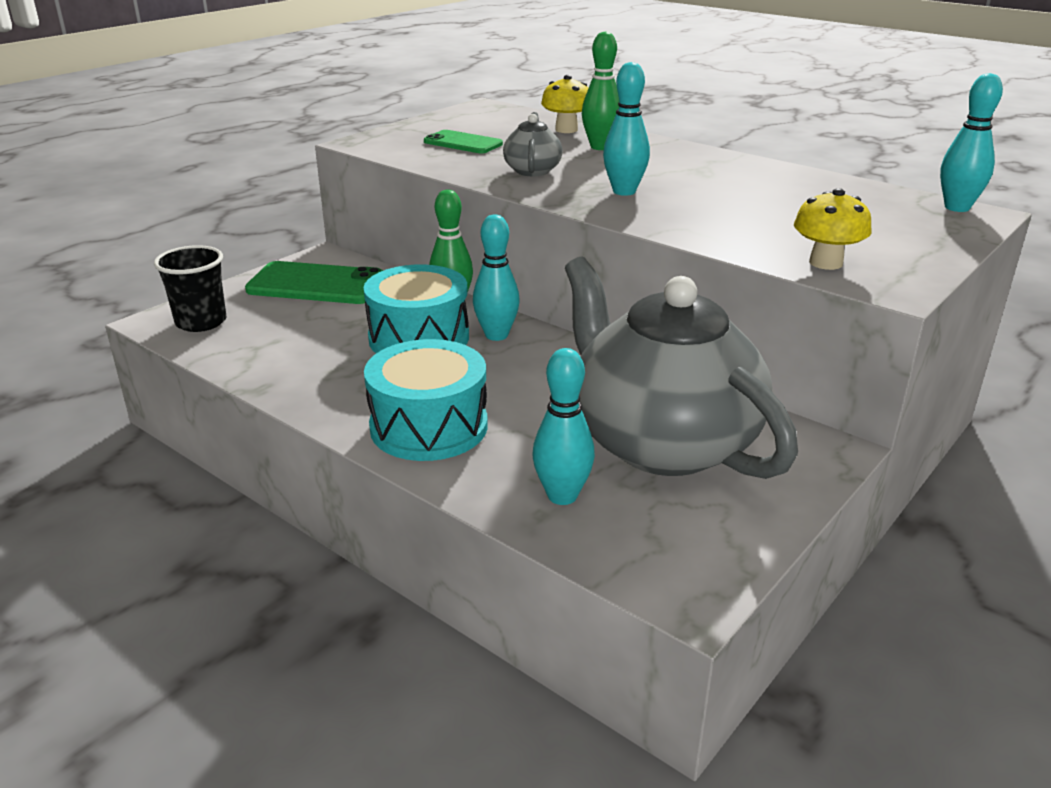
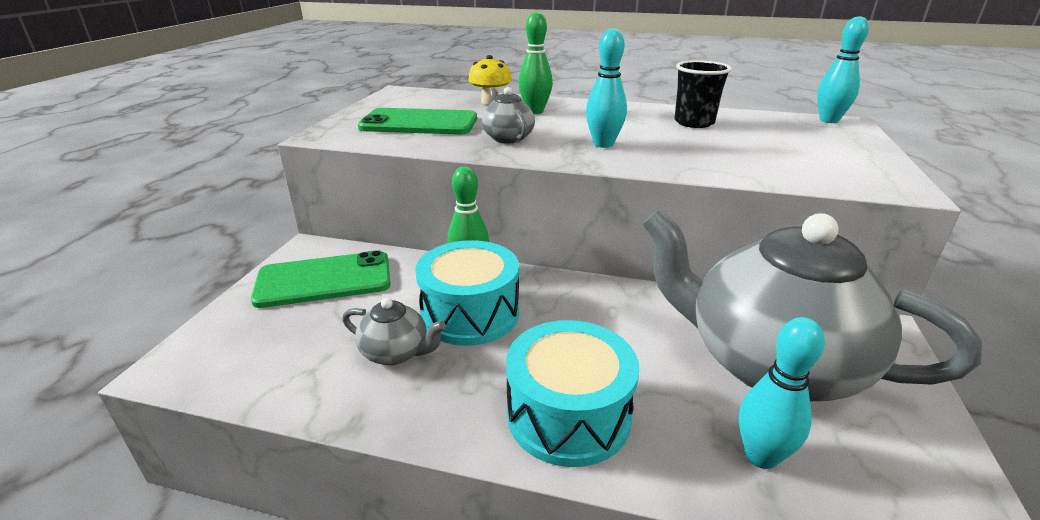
camera: 25 degrees left, 0 degrees up
(201, 322) = (224, 356): black cup -> black cup (694, 122)
(330, 351) = (396, 353): none -> grey teapot
(463, 143) = (419, 123): green phone -> green phone, size x1.64
(496, 335) = (535, 292): turquoise bowling pin -> none
(825, 263) = (829, 177): yellow mushroom -> none

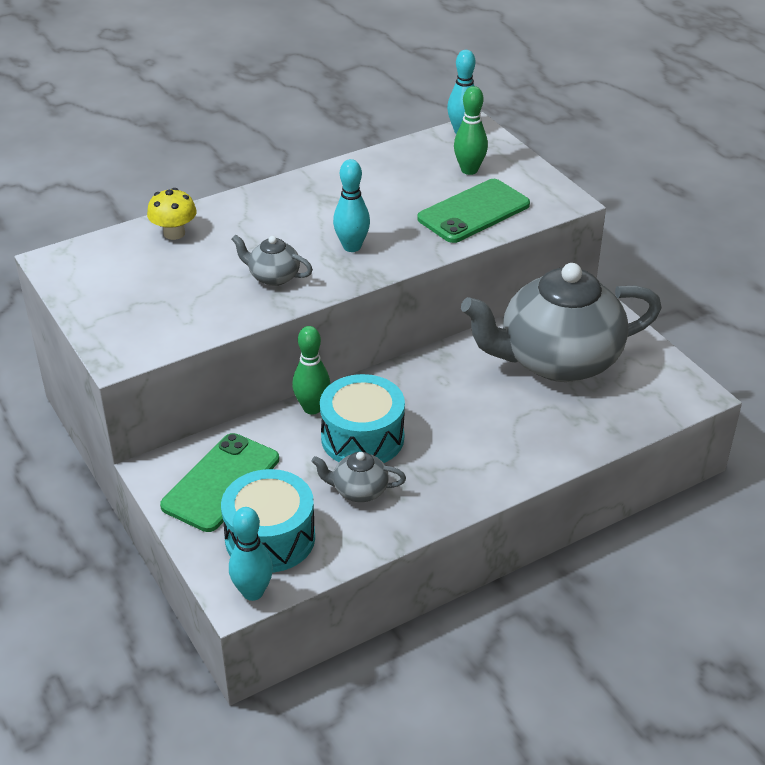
camera: 45 degrees left, 10 degrees up
(396, 353) = (359, 490): grey teapot -> grey teapot turned 150 degrees counterclockwise
(419, 123) = (169, 297): green phone -> green phone (473, 212)
(535, 111) = (237, 229): green bowling pin -> green bowling pin (469, 170)
(568, 415) = (497, 457): turquoise drum -> turquoise drum (270, 538)
(694, 122) = (378, 182): black cup -> none
(761, 456) = (598, 416): turquoise bowling pin -> turquoise bowling pin (253, 592)

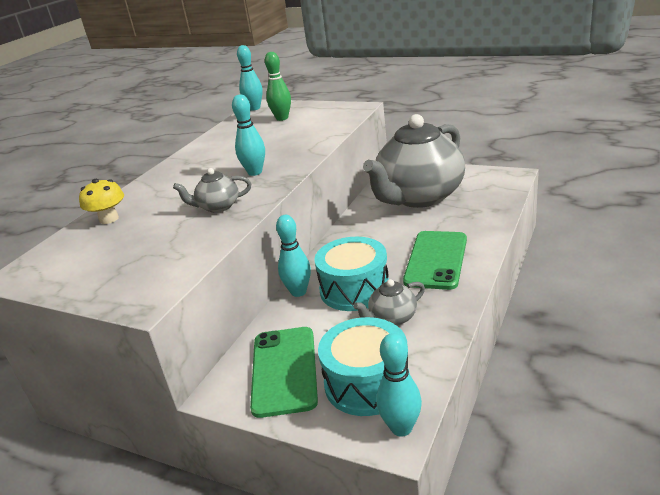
camera: 30 degrees left, 10 degrees down
(312, 408) = (298, 292): green bowling pin -> turquoise bowling pin
(473, 212) = (311, 130): green phone -> green phone (436, 260)

